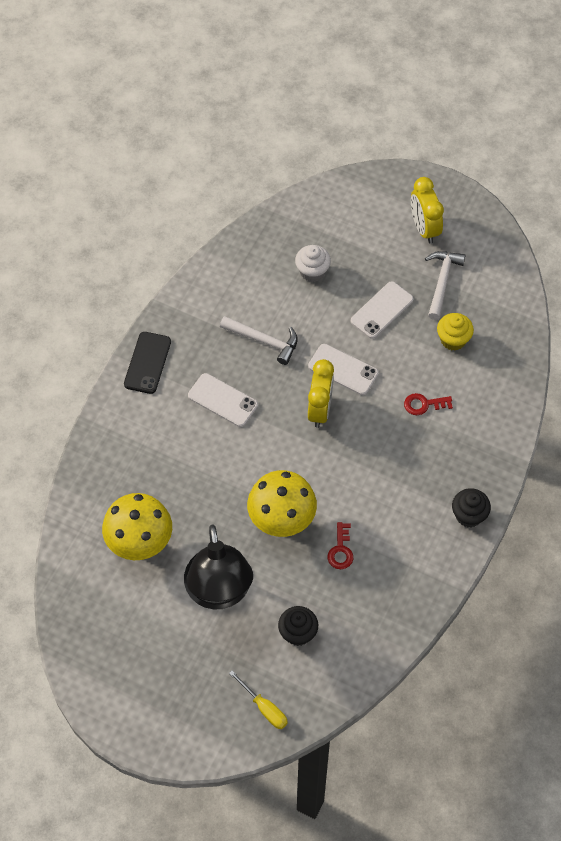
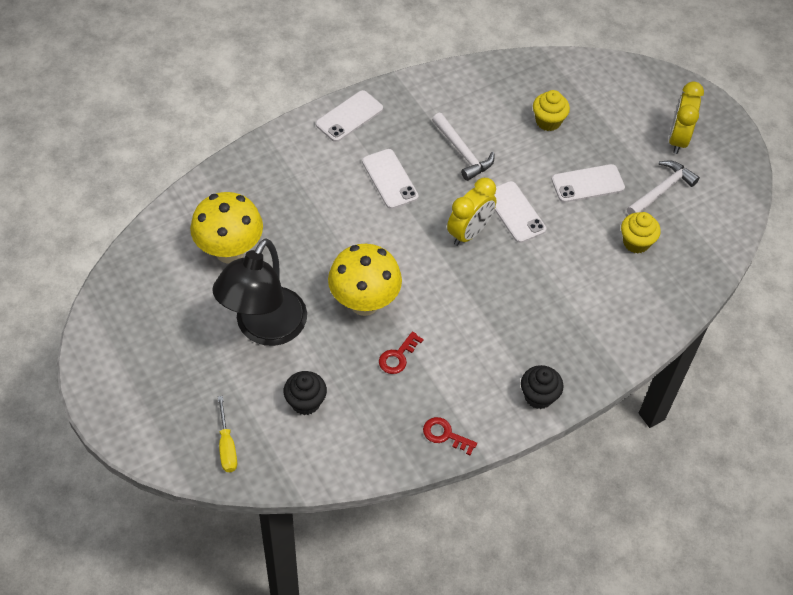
camera: 30 degrees right, 5 degrees down
(147, 363) = (349, 116): black phone -> white phone
(312, 272) = (548, 121): white cupcake -> yellow cupcake
(424, 404) = (567, 280): red key -> red key (445, 435)

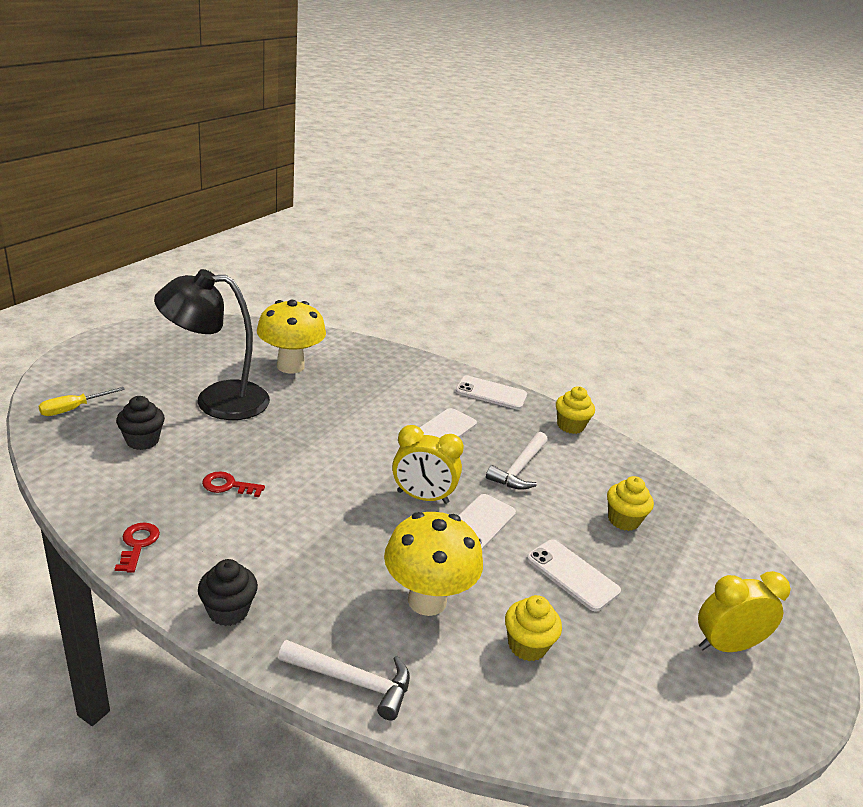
camera: 60 degrees right, 25 degrees down
(364, 303) = (283, 449): yellow mushroom -> yellow mushroom (427, 600)
(423, 87) = (570, 426): none -> yellow cupcake
(662, 190) = (631, 650): white hammer -> white hammer (353, 681)

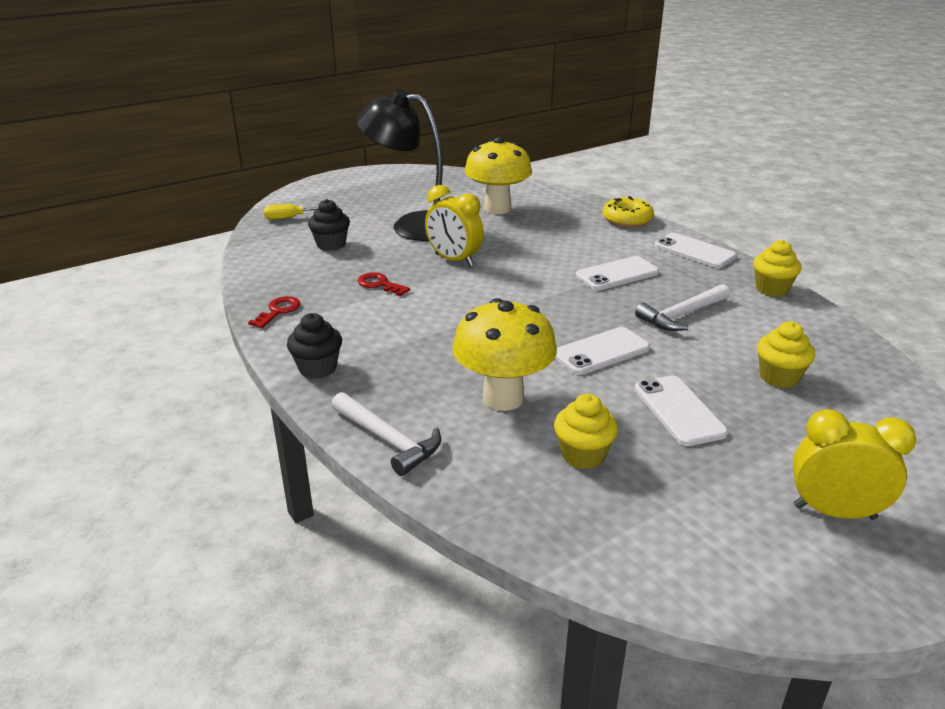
camera: 30 degrees right, 0 degrees up
(416, 364) = (627, 219): none -> yellow donut
(422, 497) = (557, 321): yellow clock -> yellow clock (454, 260)

